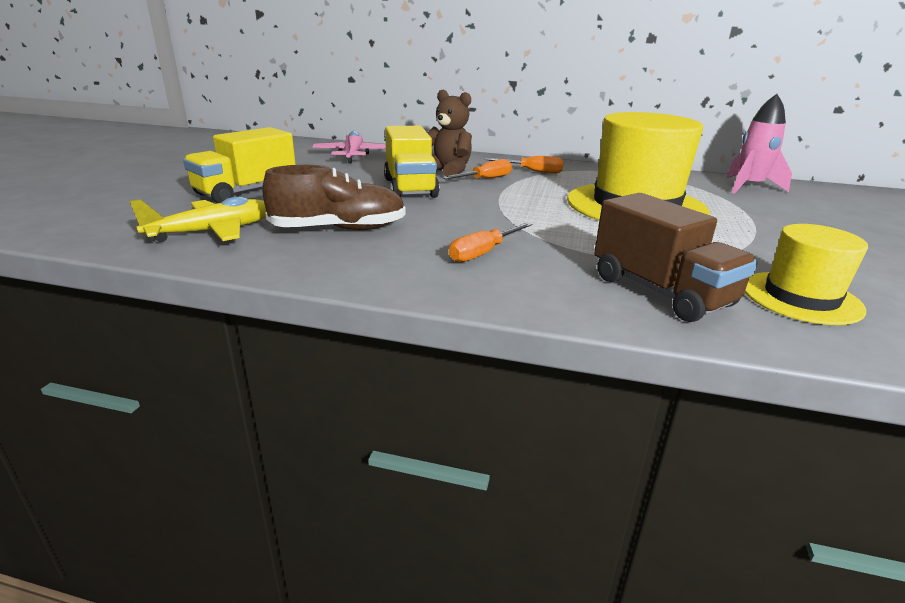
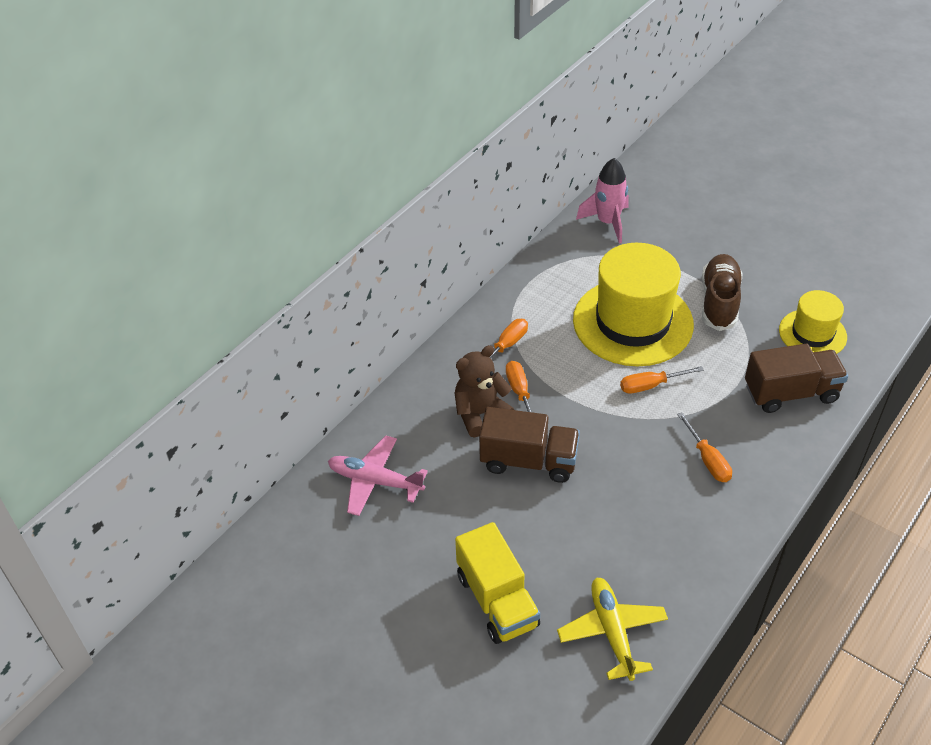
camera: 65 degrees left, 20 degrees up
(339, 229) = (631, 539): brown shoe -> brown shoe (719, 302)
(410, 188) = (529, 461): yellow truck -> brown truck
(560, 219) = (651, 385): none -> orange screwdriver

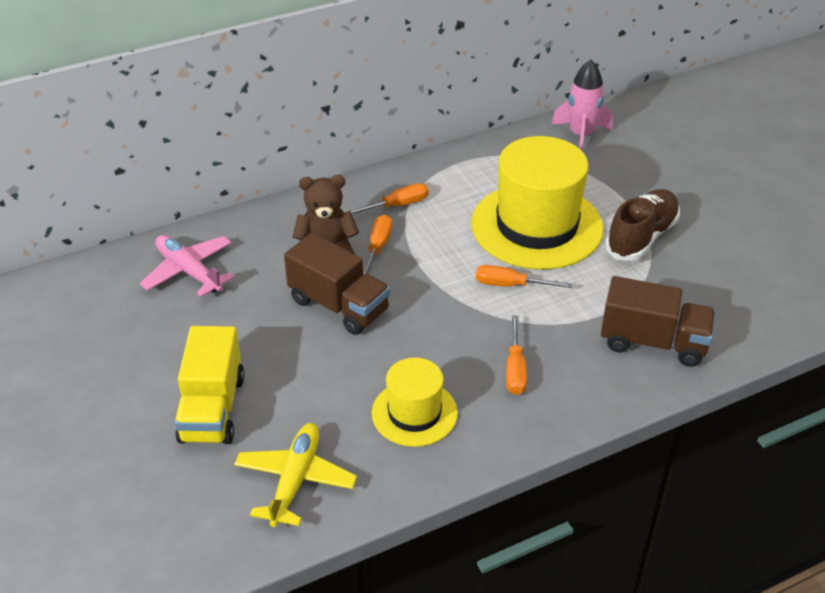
camera: 25 degrees right, 5 degrees down
(812, 333) = (721, 298): yellow hat -> yellow hat (414, 413)

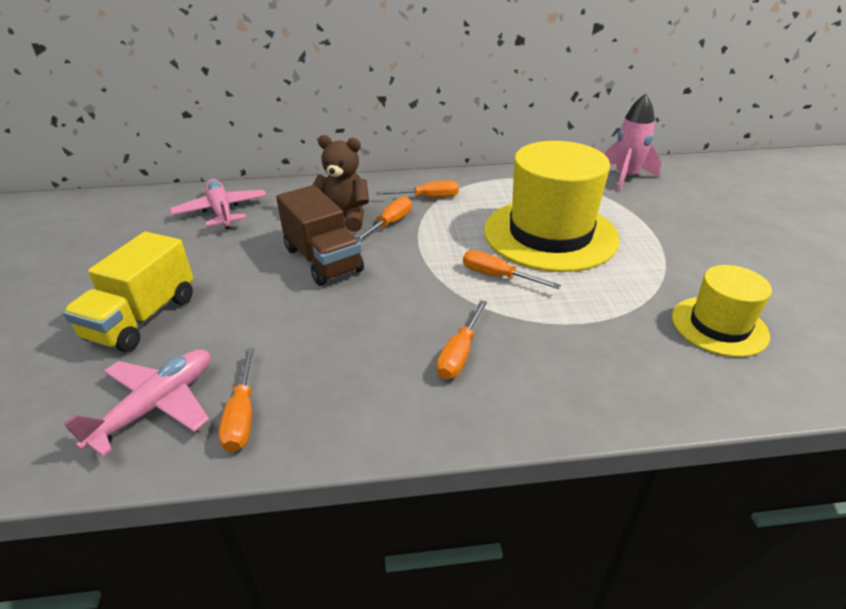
camera: 20 degrees right, 5 degrees down
(295, 480) = (156, 406): yellow plane -> pink plane
(372, 468) = (242, 416): none -> orange screwdriver
(414, 413) = (325, 370): yellow hat -> yellow hat (719, 326)
(641, 237) = (657, 262): brown shoe -> none
(653, 342) = (634, 364): brown truck -> none

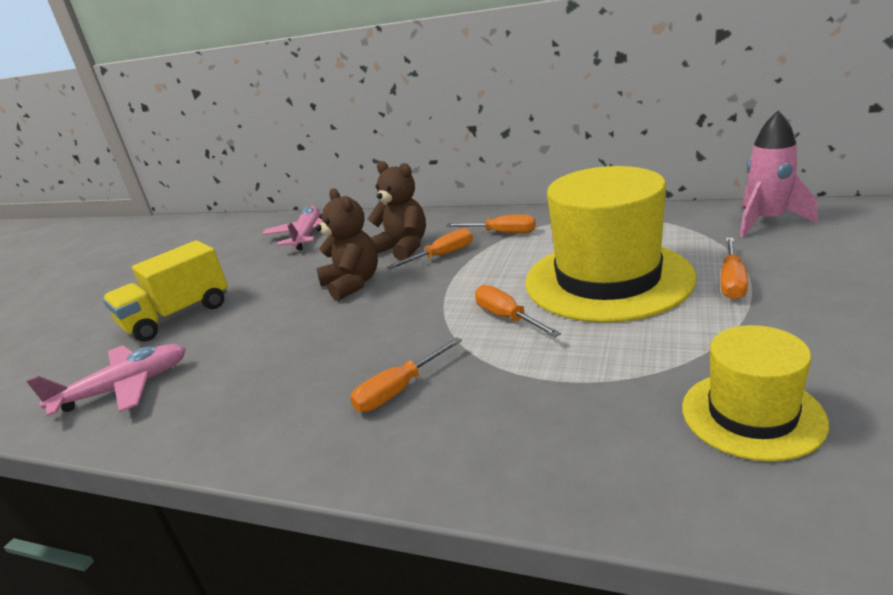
camera: 30 degrees right, 10 degrees down
(242, 416) = (172, 409): orange screwdriver -> orange screwdriver (732, 282)
(323, 260) = (352, 284): brown truck -> brown teddy bear

